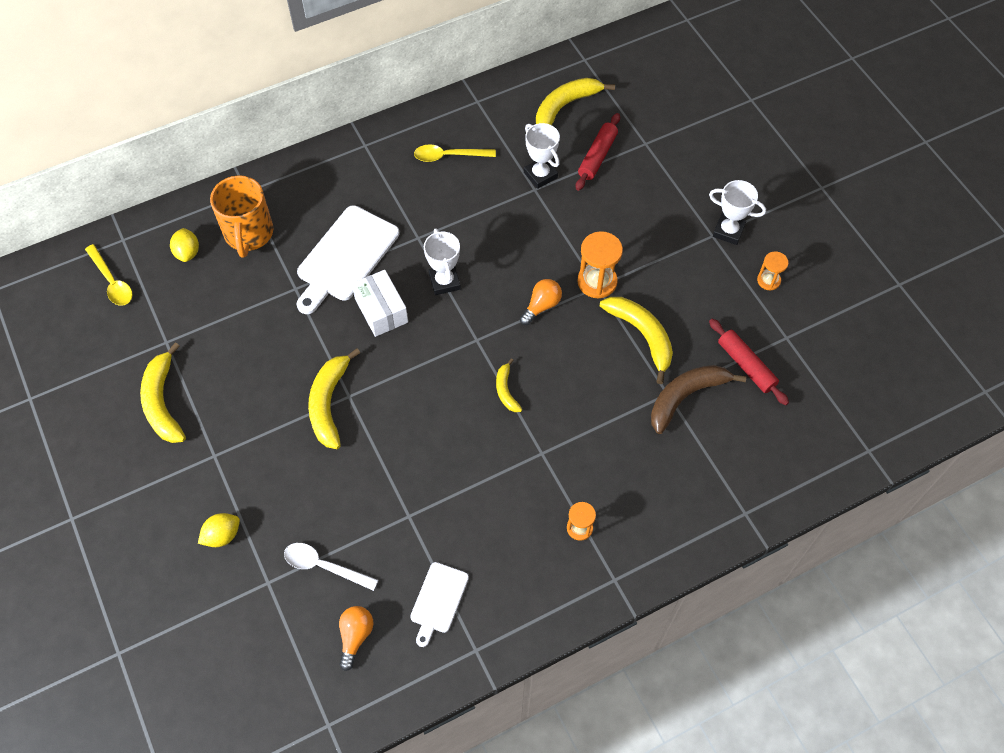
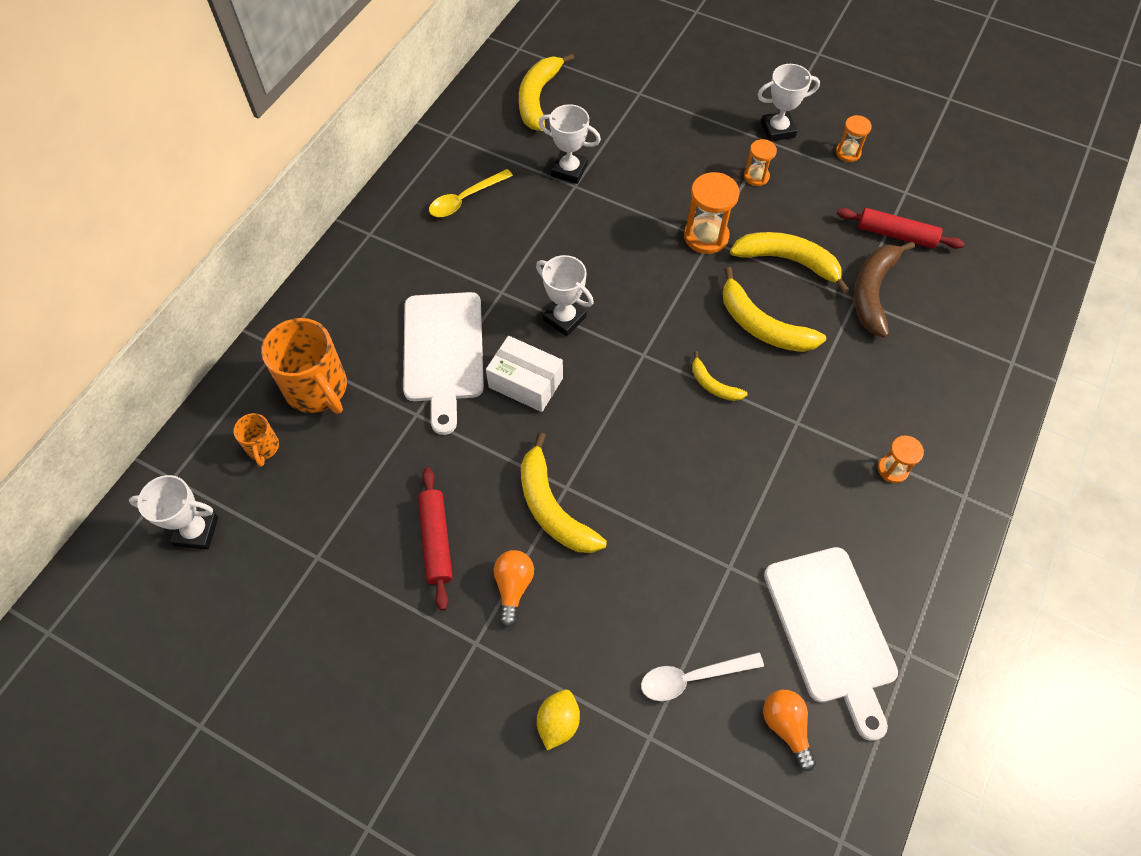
camera: 35 degrees left, 0 degrees up
(112, 281) = (196, 531): yellow spoon -> white trophy
(163, 402) = (368, 624): yellow banana -> yellow banana (762, 325)
(187, 252) = (263, 448): yellow lemon -> orange mug
(438, 600) = (831, 630): white cutting board -> white cutting board, size x1.81
(541, 306) = (676, 287): orange light bulb -> orange light bulb (513, 587)
(597, 156) = (607, 126): red rolling pin -> red rolling pin (436, 540)
(677, 258) = (756, 176): none -> orange hourglass

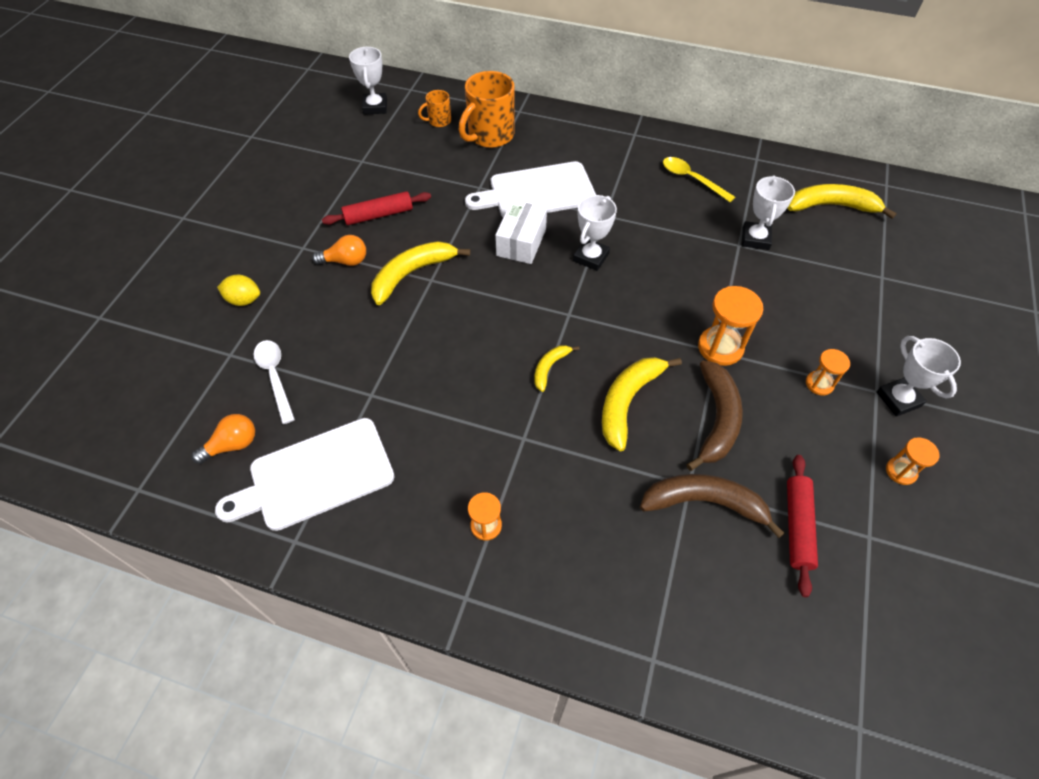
camera: 80 degrees right, 5 degrees down
(788, 261) = (716, 419): yellow banana -> brown banana

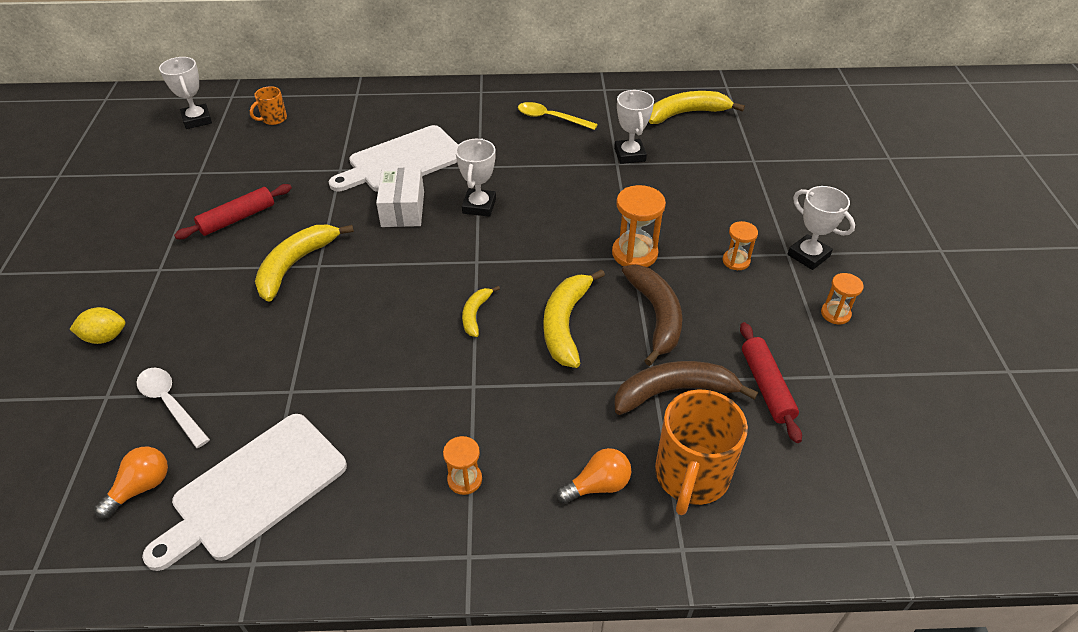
camera: 20 degrees left, 10 degrees down
(345, 261) = (215, 270): orange light bulb -> orange light bulb (597, 485)
(489, 135) = (333, 121): orange mug -> orange mug (691, 476)

